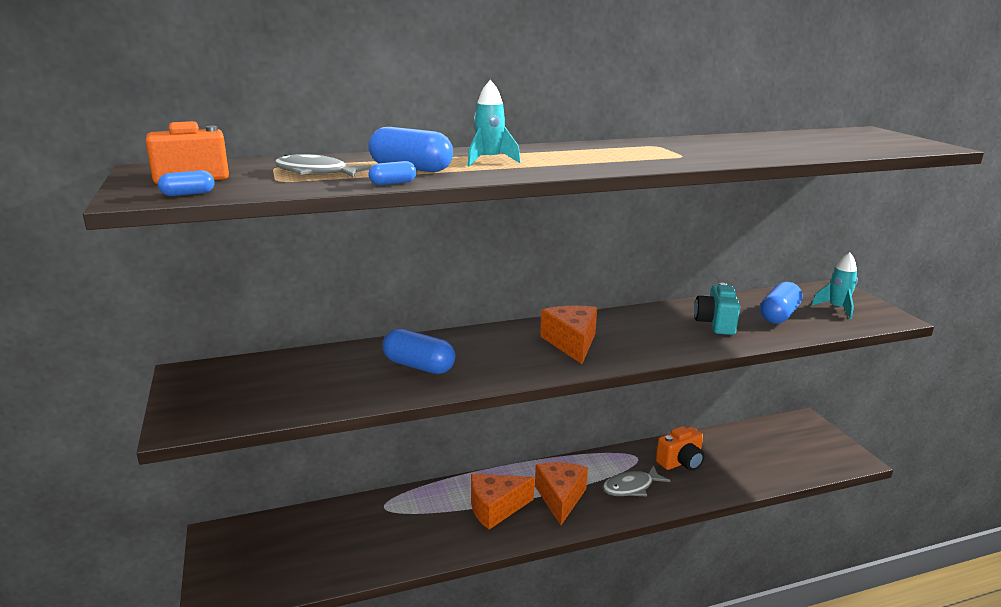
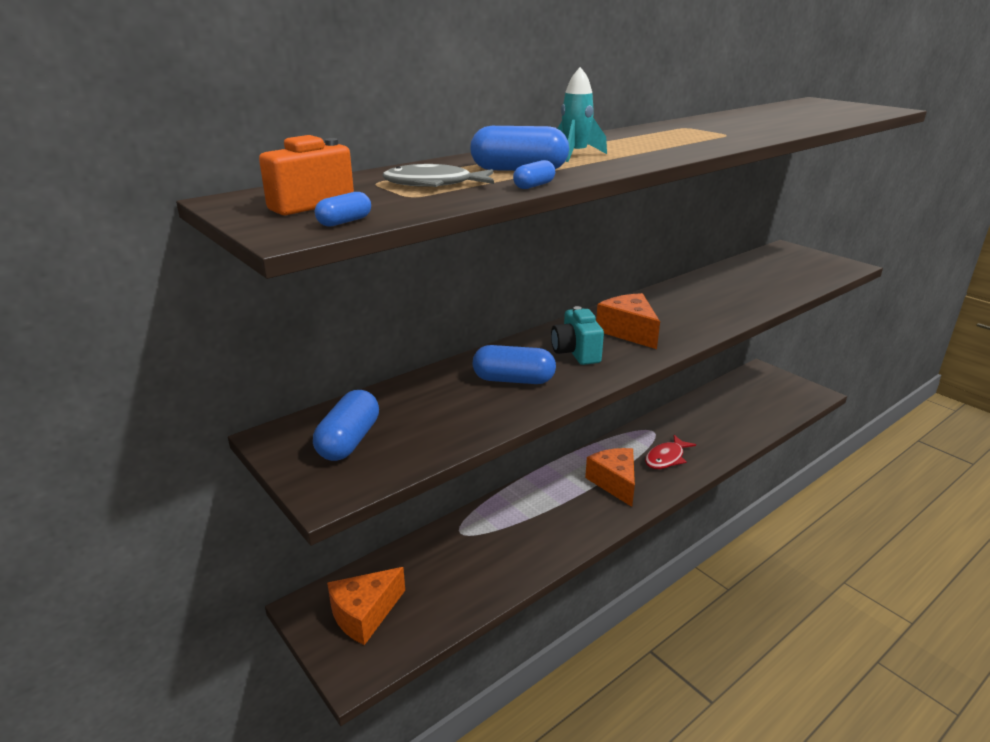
camera: 20 degrees left, 5 degrees up
(495, 508) = (565, 506): orange cheese -> orange cheese (364, 614)
(631, 487) = (666, 458): grey fish -> red fish
(681, 462) = (691, 427): orange camera -> none
(715, 324) = (728, 293): turquoise camera -> turquoise camera (576, 353)
(778, 315) = (768, 278): blue capsule -> blue capsule (349, 441)
(837, 309) = (804, 265): turquoise rocket -> none

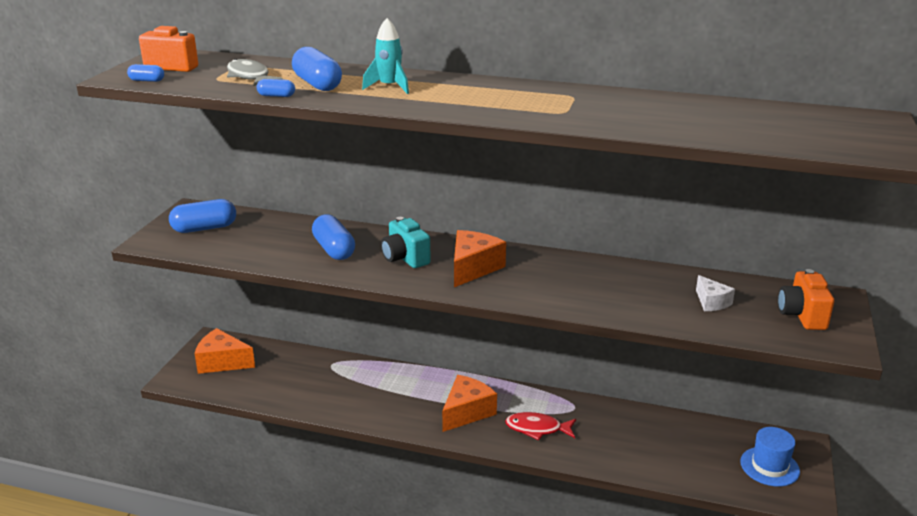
camera: 55 degrees right, 0 degrees up
(576, 353) = (405, 258): turquoise camera -> turquoise camera turned 75 degrees counterclockwise
(764, 277) = (711, 302): none -> white cheese
(776, 390) = (769, 466): none -> blue hat
(803, 262) = (802, 315): none -> orange camera

